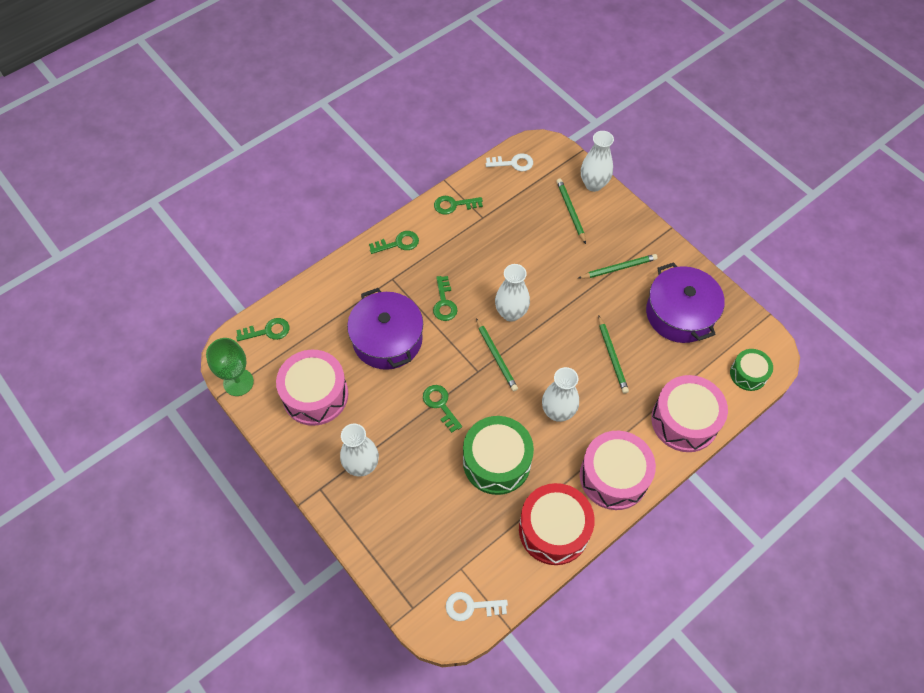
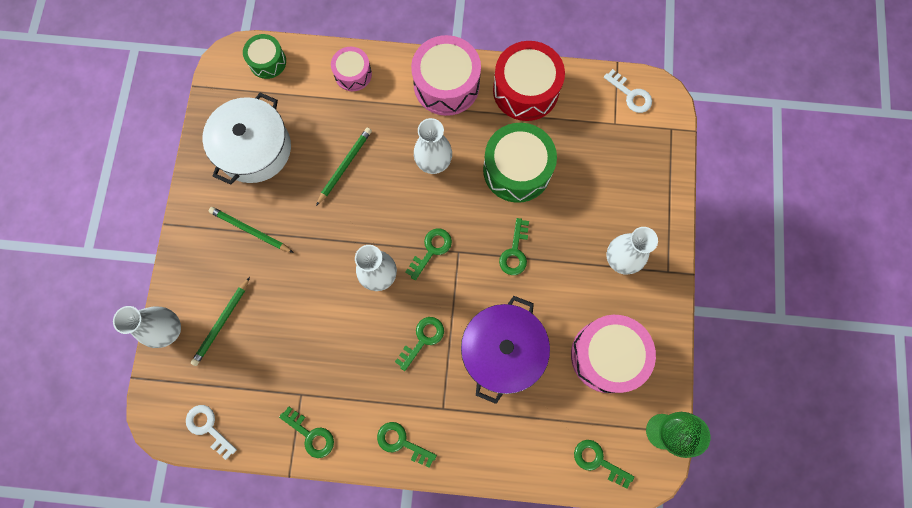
camera: 135 degrees left, 15 degrees up
(496, 356) = (431, 250): green pencil -> green key
(680, 313) = (254, 149): purple pot -> white pot
(684, 421) = (353, 74): pink drum -> pink drum, size x0.57

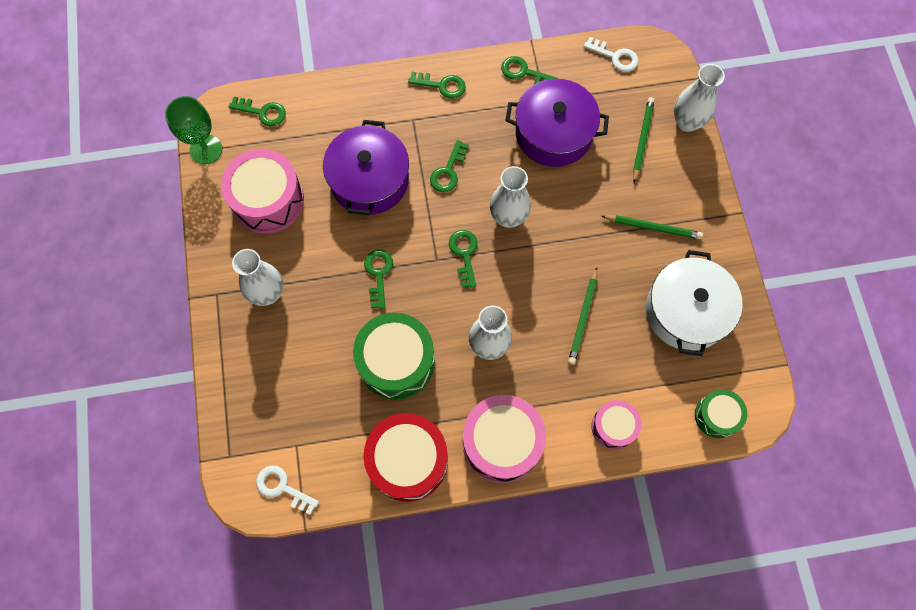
camera: 165 degrees right, 5 degrees down
(305, 353) = (553, 133): none -> purple pot
(431, 250) = (464, 254): green key -> green key turned 150 degrees clockwise

